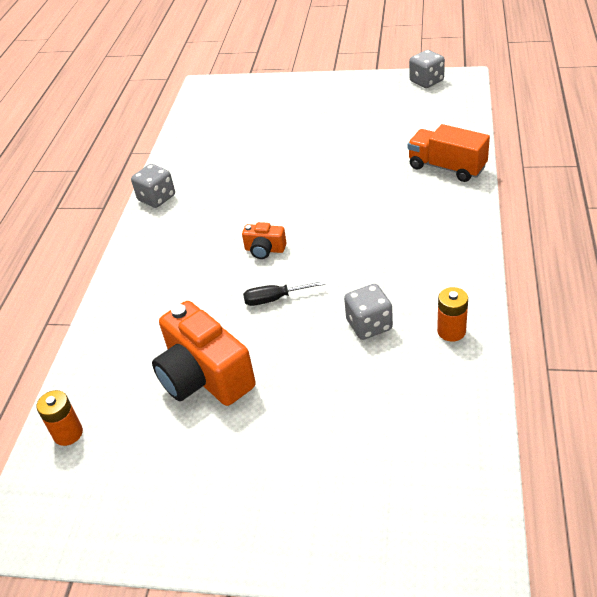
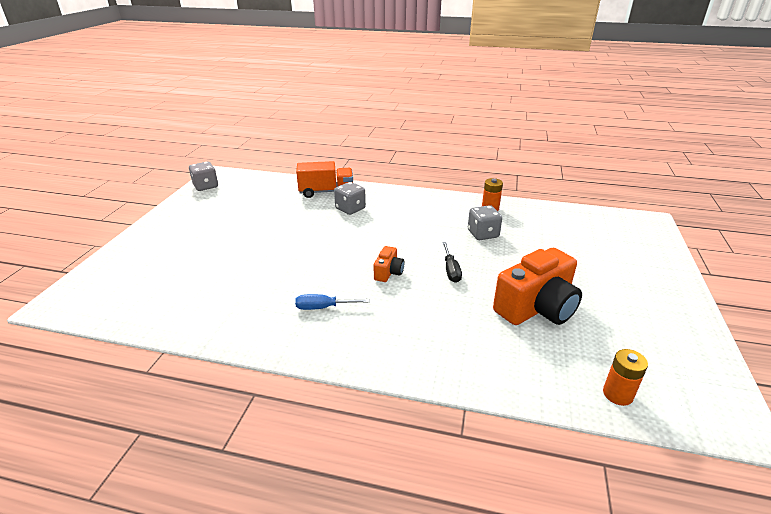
camera: 90 degrees left, 10 degrees down
(157, 198) = (270, 341): grey dice -> grey dice (350, 209)
(202, 217) = (323, 307): none -> blue screwdriver
(447, 167) = (326, 192): orange truck -> orange truck turned 135 degrees counterclockwise

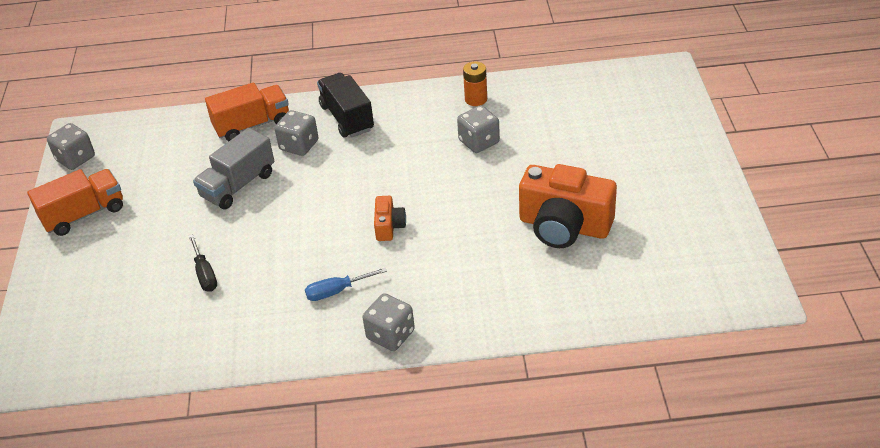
camera: 15 degrees left, 10 degrees up
(185, 216) = (84, 214): none -> orange truck
(295, 222) = (238, 185): none -> grey truck
(349, 354) = (390, 335): none -> grey dice
(392, 201) = (347, 118): none -> black truck
(451, 270) = (458, 204): black screwdriver -> black screwdriver (205, 274)
(536, 308) = (564, 226): orange camera -> orange camera turned 75 degrees clockwise
(617, 394) = (657, 298): orange battery -> none

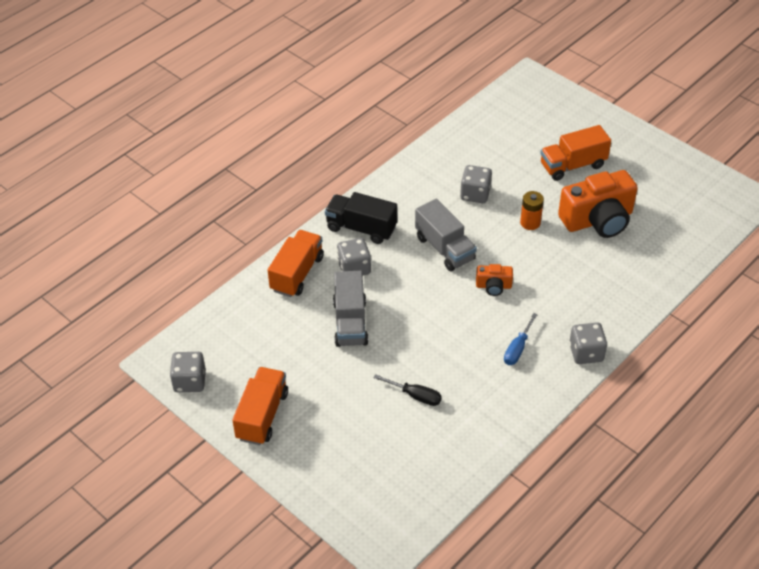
camera: 45 degrees left, 5 degrees up
(389, 226) = (493, 286): orange camera -> orange camera turned 135 degrees clockwise
(391, 171) = (444, 248): none -> grey truck
(476, 99) = (433, 164): orange battery -> orange battery (530, 223)
(605, 165) = (573, 165): none -> orange truck

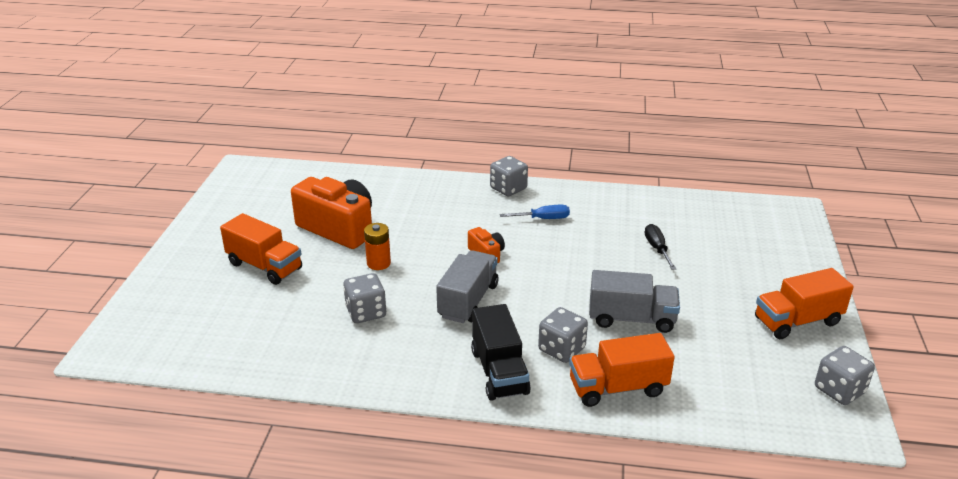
camera: 125 degrees left, 15 degrees down
(350, 322) = (631, 318): grey truck -> grey truck turned 45 degrees clockwise

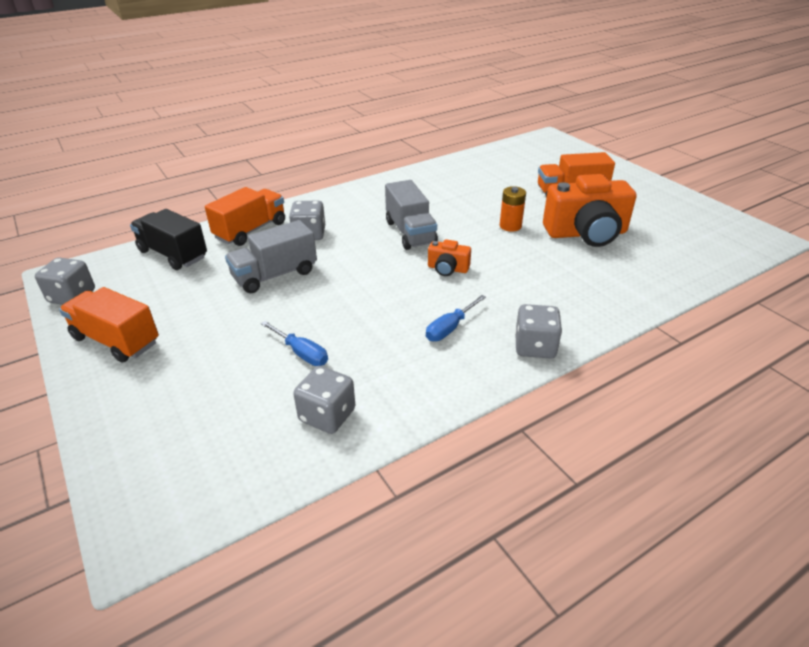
camera: 140 degrees right, 5 degrees up
(366, 312) = (462, 199): grey dice -> grey dice (327, 415)
(499, 372) = (336, 208): black truck -> black truck (173, 254)
(657, 249) = (301, 353): black screwdriver -> blue screwdriver
(797, 321) = (116, 340): orange truck -> orange truck turned 90 degrees counterclockwise

